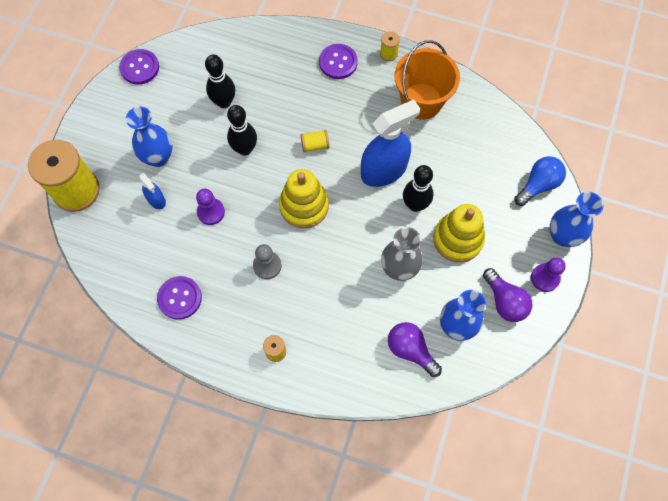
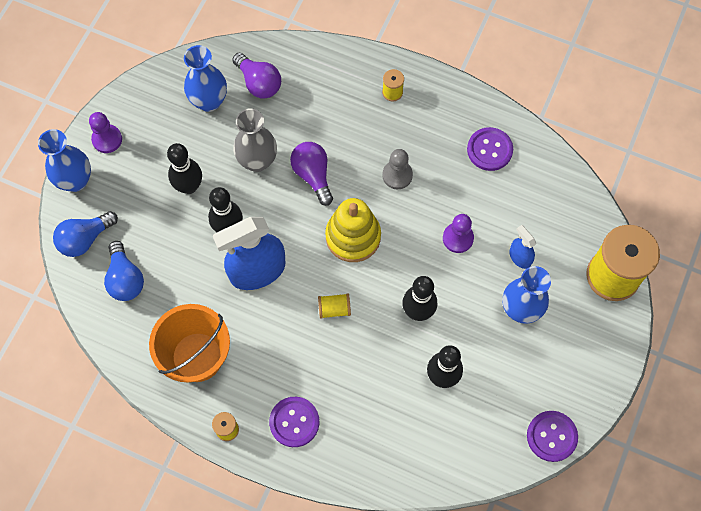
camera: 175 degrees left, 0 degrees up
(457, 239) = (189, 186): yellow stacking toy -> black bowling pin
(494, 155) = (125, 279): none -> blue light bulb
(504, 301) = (155, 120): purple light bulb -> purple light bulb (313, 175)

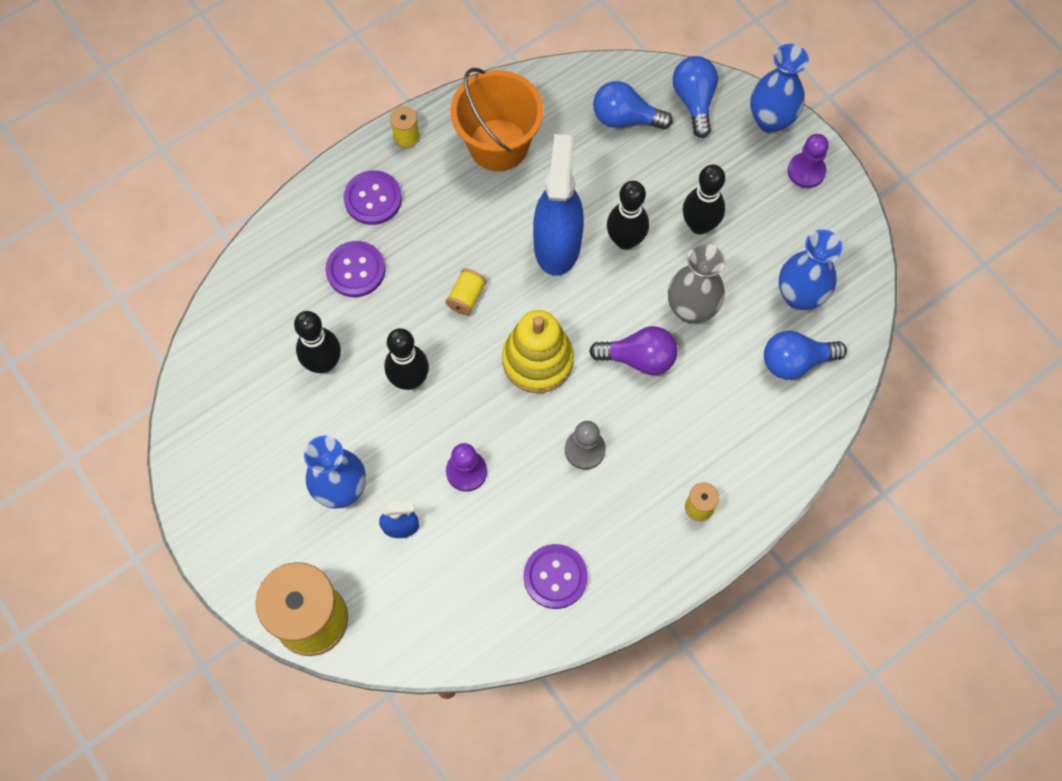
camera: 120 degrees right, 0 degrees up
(259, 83) = (795, 361): purple light bulb -> blue light bulb
(551, 436) = (188, 435): purple button -> purple button (355, 270)

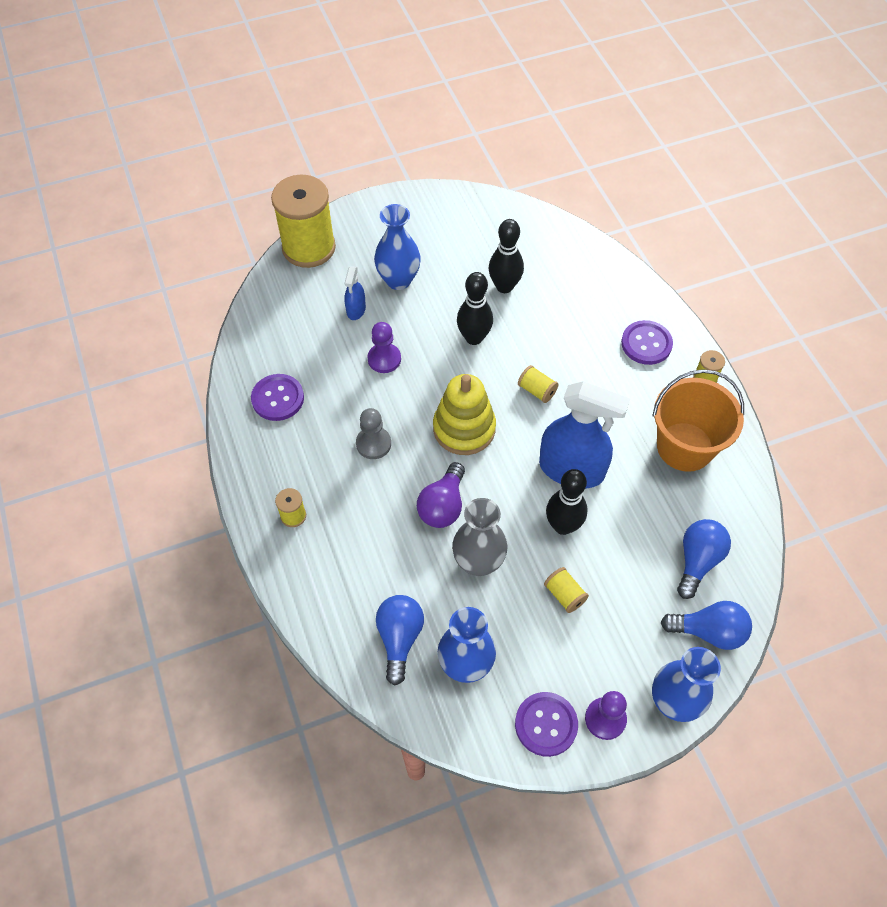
camera: 105 degrees right, 10 degrees down
(355, 270) = (581, 320): purple button -> purple button (546, 724)
(699, 225) = (564, 595): black bowling pin -> yellow spool

